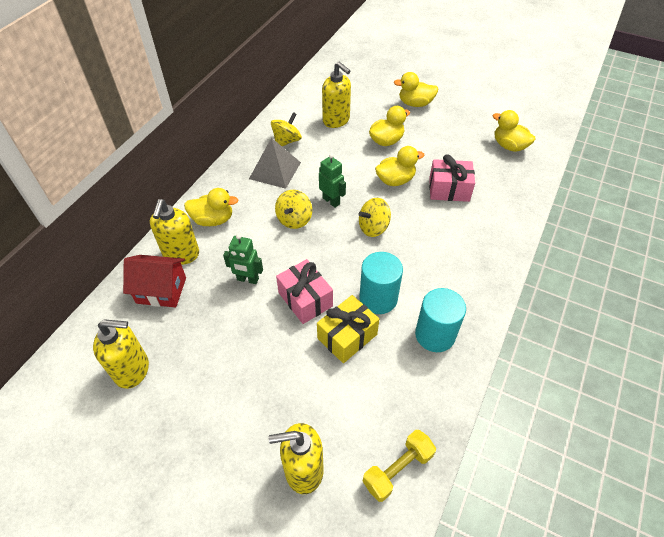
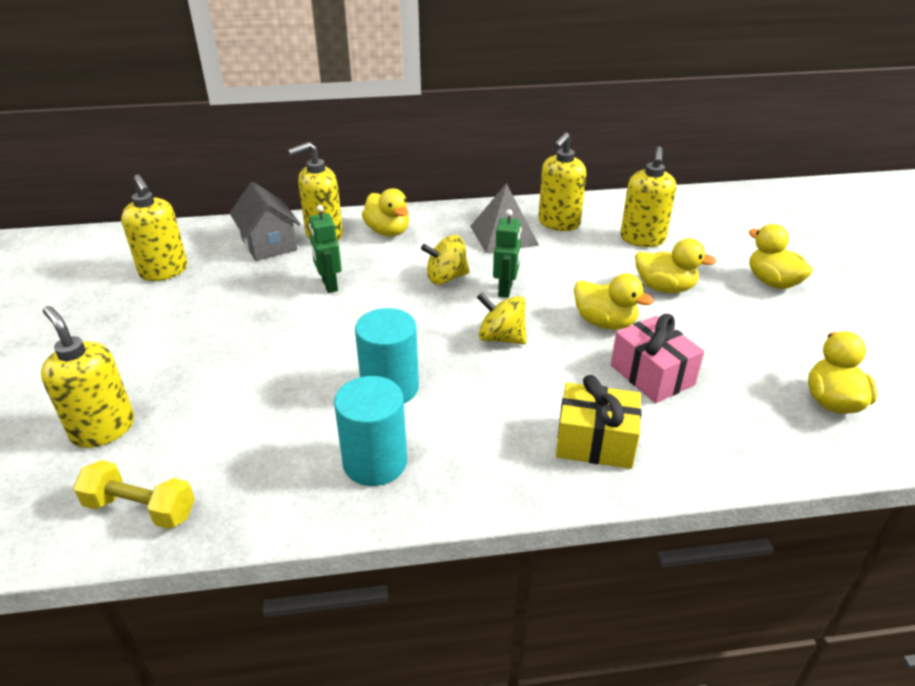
camera: 55 degrees right, 15 degrees down
(161, 290) = (269, 244): red house -> grey house
(286, 141) = (558, 223): yellow spinning top -> yellow soap dispenser
(305, 299) = (337, 333): pink gift -> none
(347, 336) = (310, 386): yellow gift -> yellow gift (595, 442)

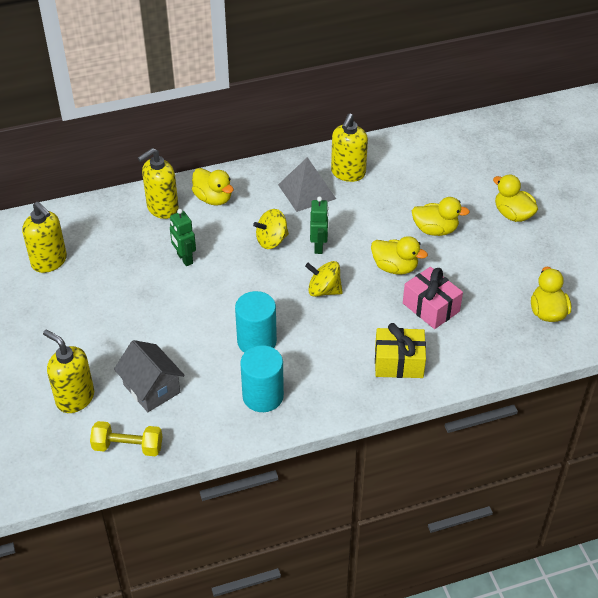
camera: 10 degrees left, 10 degrees up
(269, 244) = (121, 224): grey house -> grey house (151, 388)
(642, 239) = (415, 182): yellow soap dispenser -> none

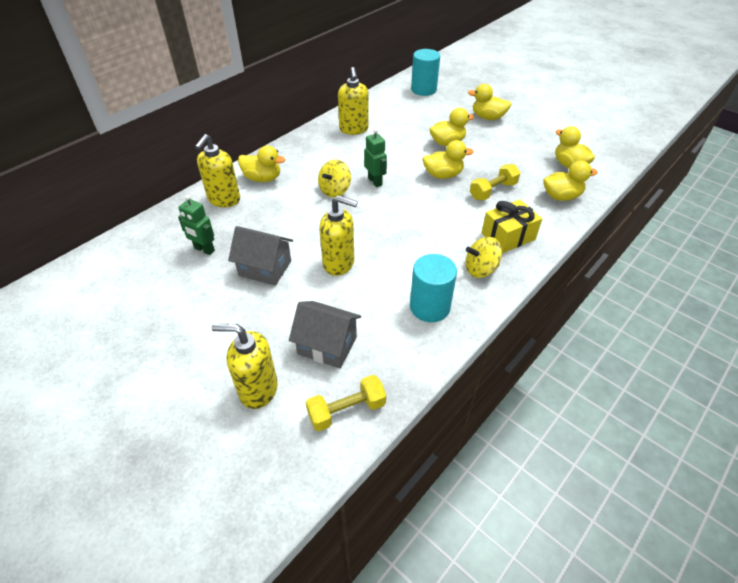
camera: 30 degrees left, 0 degrees up
(49, 262) = (145, 278): yellow soap dispenser -> yellow soap dispenser (339, 263)
(151, 295) = (265, 268): none -> grey house
(184, 259) = (273, 229): green robot -> green robot (204, 249)
(257, 341) = (387, 266): turquoise cylinder -> turquoise cylinder (423, 89)
(307, 191) = (333, 150): grey pyramid -> none
(324, 290) = (406, 209): yellow spinning top -> yellow spinning top (480, 269)
(431, 307) = (493, 191): pink gift -> yellow dumbbell
(499, 344) = (561, 196): none -> yellow duck

